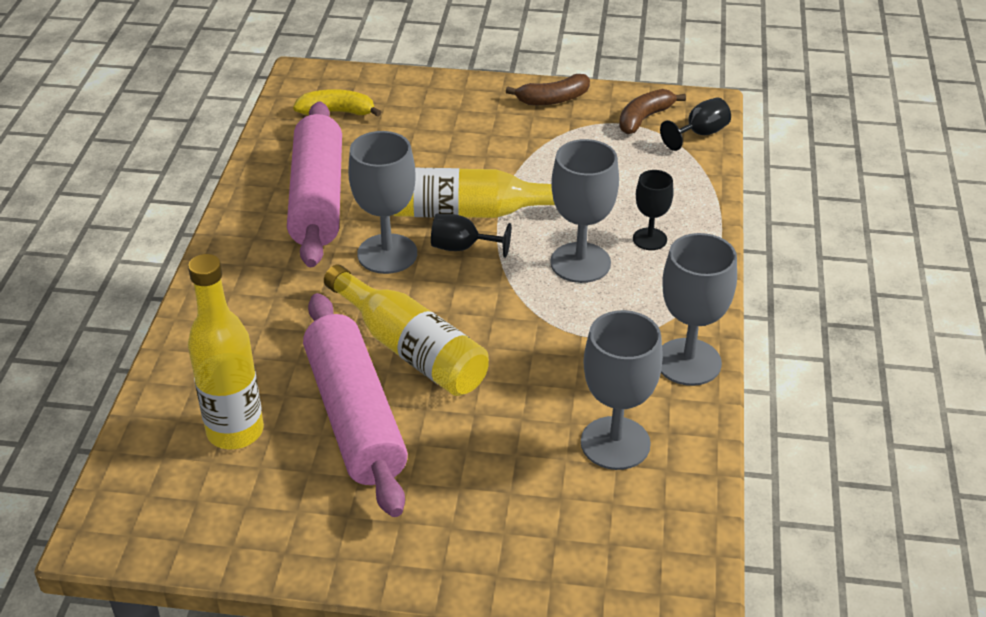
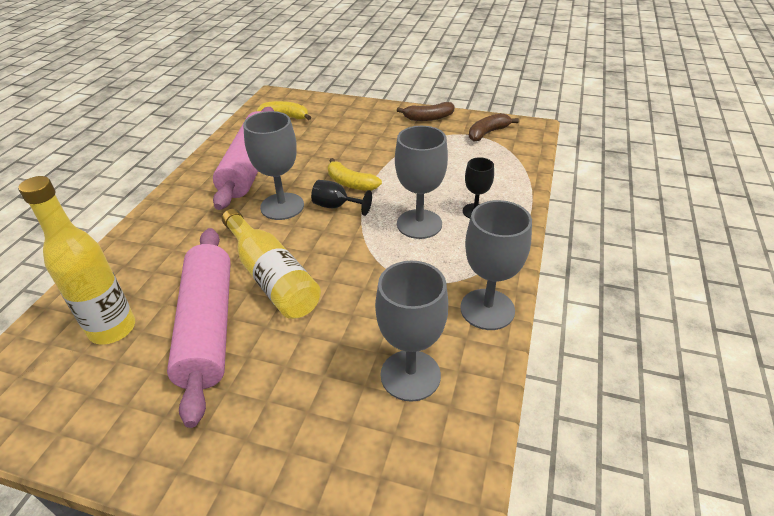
camera: 10 degrees right, 0 degrees up
(471, 212) = (350, 183): yellow bottle -> yellow banana
(700, 134) = (525, 145): black goblet -> none

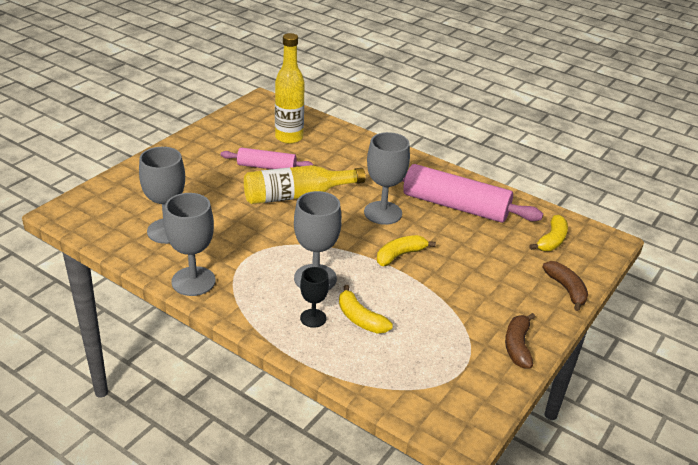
camera: 105 degrees right, 5 degrees down
(208, 327) = (266, 167): pink rolling pin -> pink rolling pin, size x0.57
(336, 206) = (367, 240): black goblet -> none
(455, 187) = (360, 319): none -> yellow banana
(487, 133) = (461, 386): brown banana -> brown banana (566, 289)

